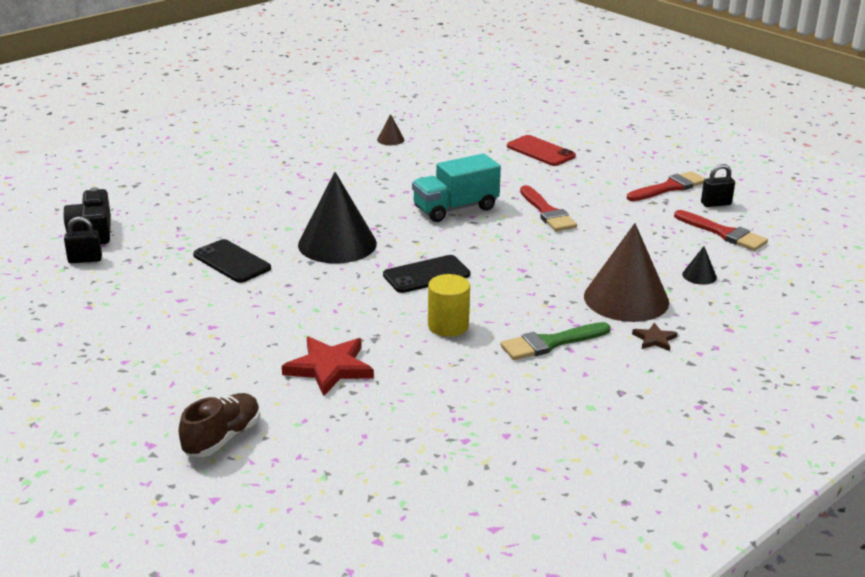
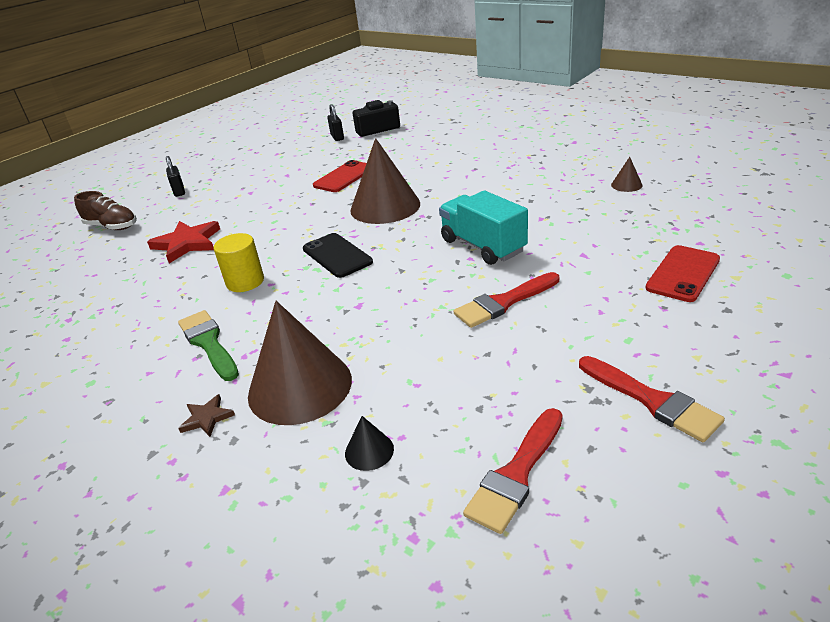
camera: 85 degrees right, 5 degrees up
(231, 262) = (344, 177): black phone -> red phone
(337, 244) = (385, 206): black cone -> brown cone
(716, 204) = (625, 460): black padlock -> black padlock (179, 191)

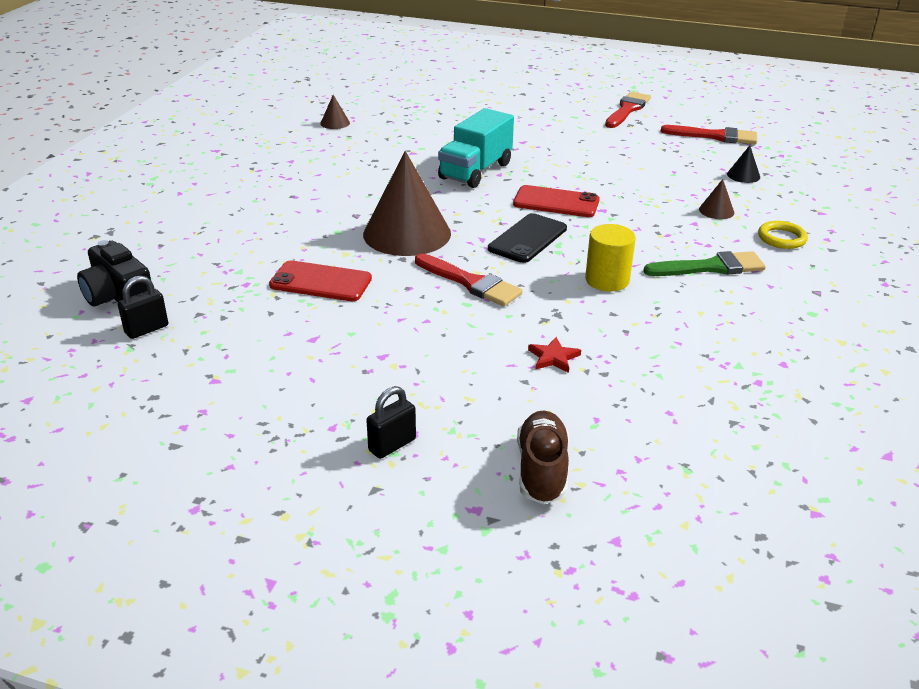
camera: 115 degrees left, 0 degrees up
(187, 243) = (553, 357): red star -> red star, size x0.51
(207, 418) = (781, 238): brown star -> yellow ring
(209, 343) = (710, 267): green brush -> green brush turned 135 degrees counterclockwise
(300, 386) = (716, 211): brown cone -> brown cone, size x0.42
(504, 302) = (558, 154): red brush -> red brush (470, 282)
(683, 274) = (485, 103): red phone -> red phone (556, 202)

